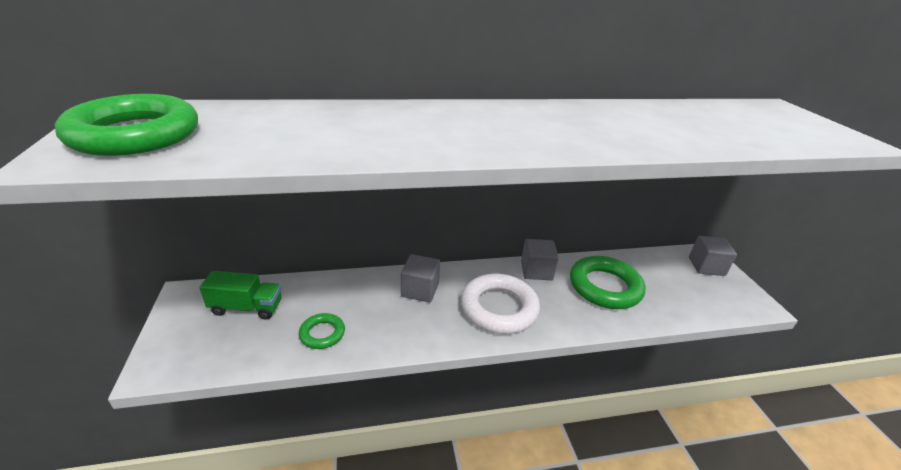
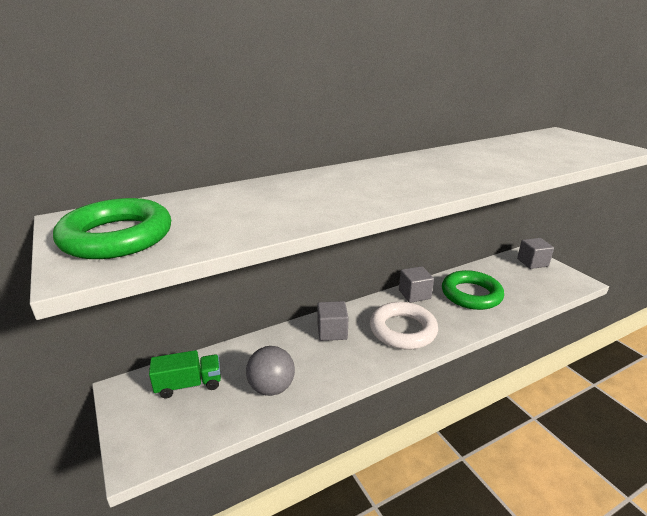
camera: 15 degrees left, 5 degrees down
(322, 334) = (271, 388): green ring -> grey ball

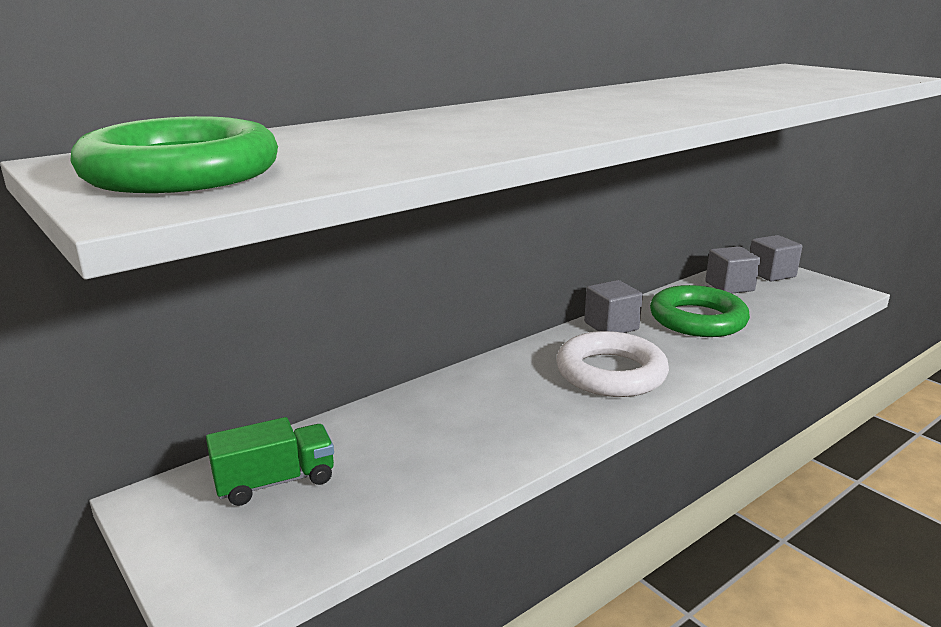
camera: 10 degrees left, 5 degrees down
(271, 388) = (424, 470): grey ball -> none
(332, 332) = (498, 385): grey cube -> grey cube (729, 286)

